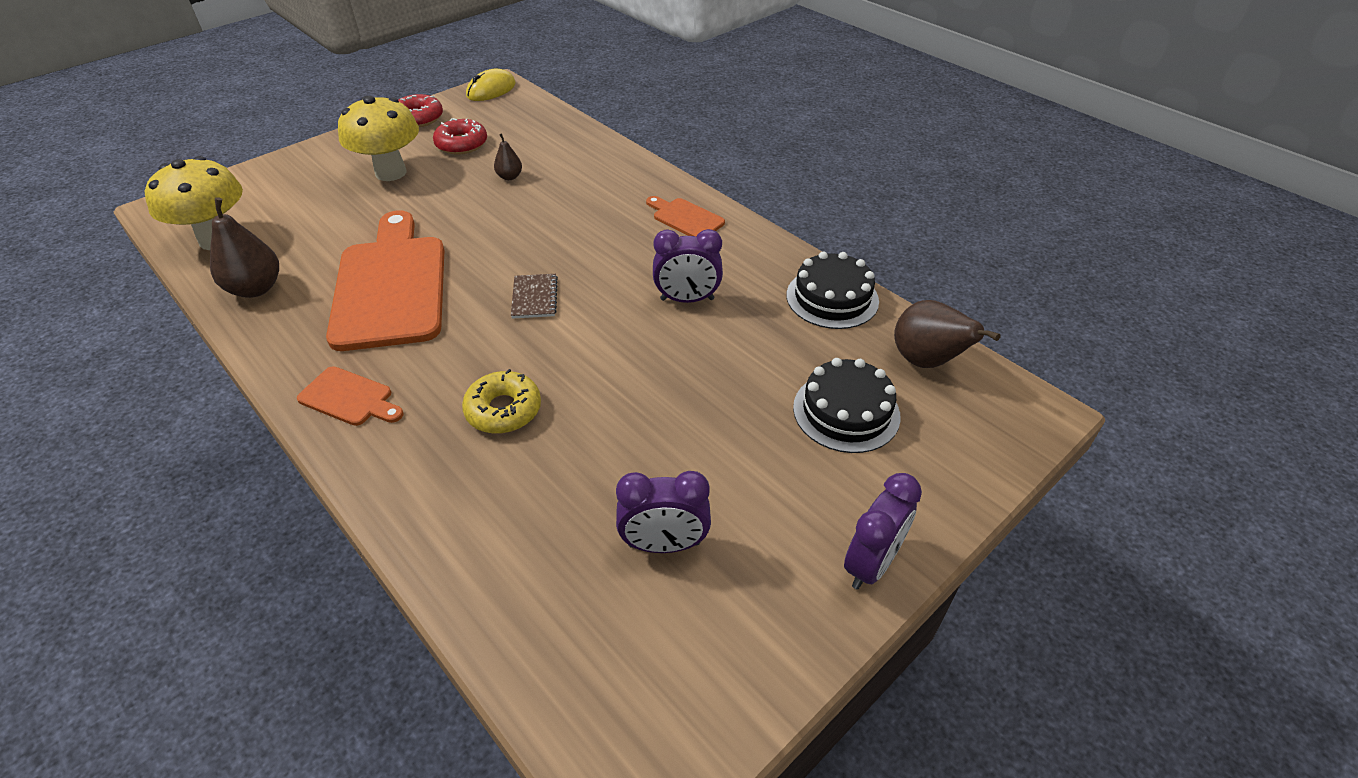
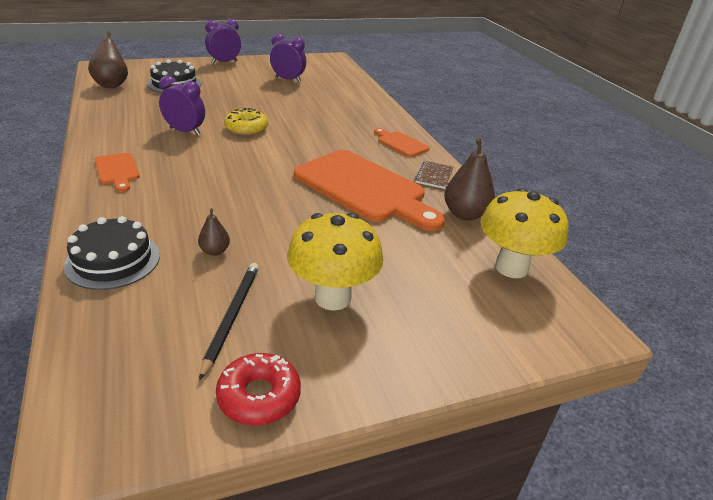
camera: 160 degrees left, 10 degrees down
(391, 286) = (364, 188): orange cutting board -> orange cutting board turned 60 degrees counterclockwise
(461, 144) = (232, 316): red donut -> black pencil
(491, 90) = (103, 436): yellow mouse -> none
(503, 410) = (324, 121): yellow donut -> yellow donut (246, 128)
(534, 297) = (273, 156): brown notebook -> brown notebook (434, 176)
(832, 298) = (107, 111): black cake -> black cake (113, 260)

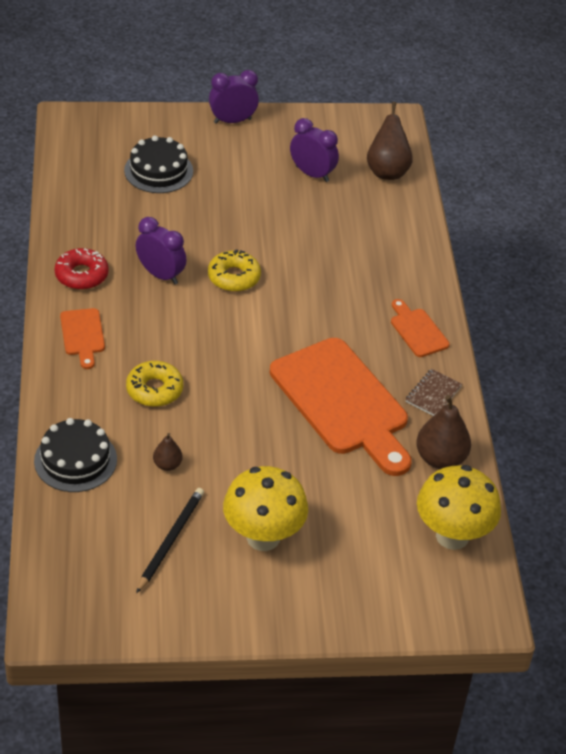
camera: 15 degrees right, 10 degrees up
(112, 85) = (80, 166): brown pear -> brown pear (387, 171)
(191, 198) = (154, 390): none -> yellow donut
(259, 396) = (179, 615): red donut -> red donut (81, 275)

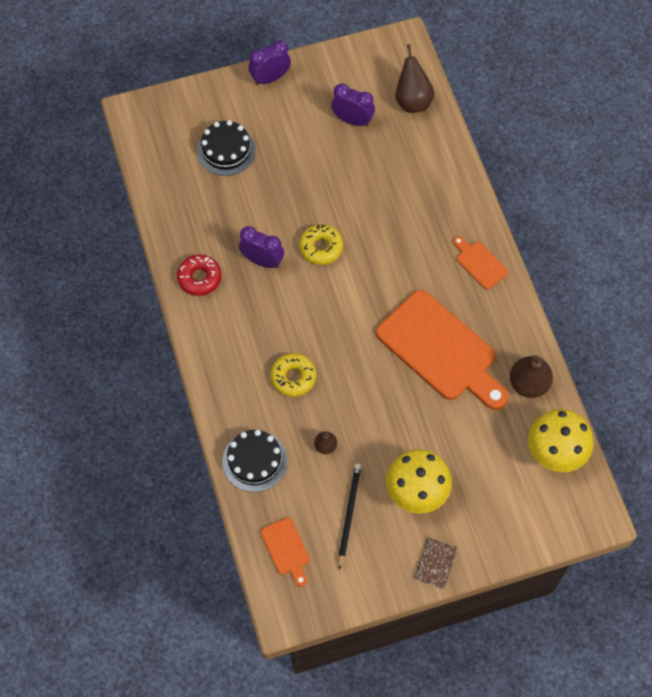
camera: 10 degrees left, 20 degrees up
(83, 335) = (220, 338): orange cutting board -> orange cutting board (286, 549)
(433, 394) = (507, 323): brown notebook -> brown notebook (435, 564)

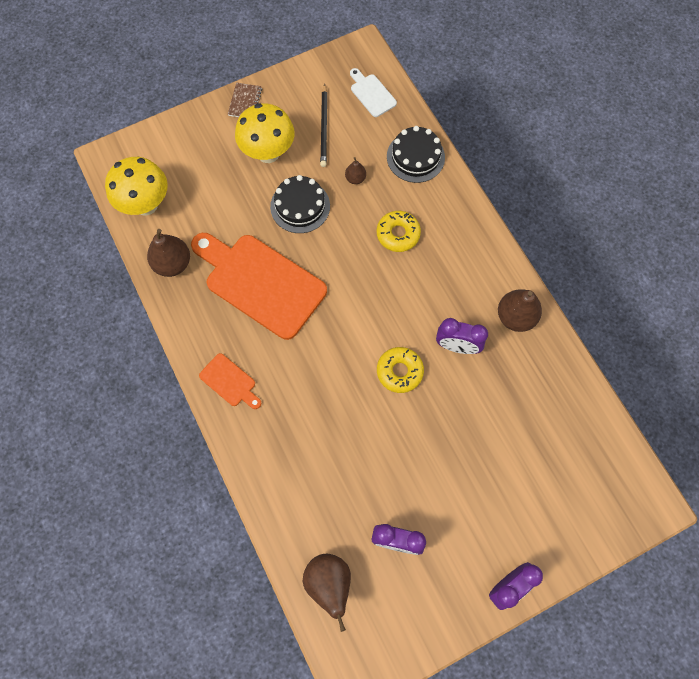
camera: 170 degrees right, 5 degrees up
(199, 278) = (515, 317): red donut -> brown pear
(226, 150) = (532, 473): black cake -> black cake (300, 206)
(286, 549) = (371, 94): orange cutting board -> white cutting board

